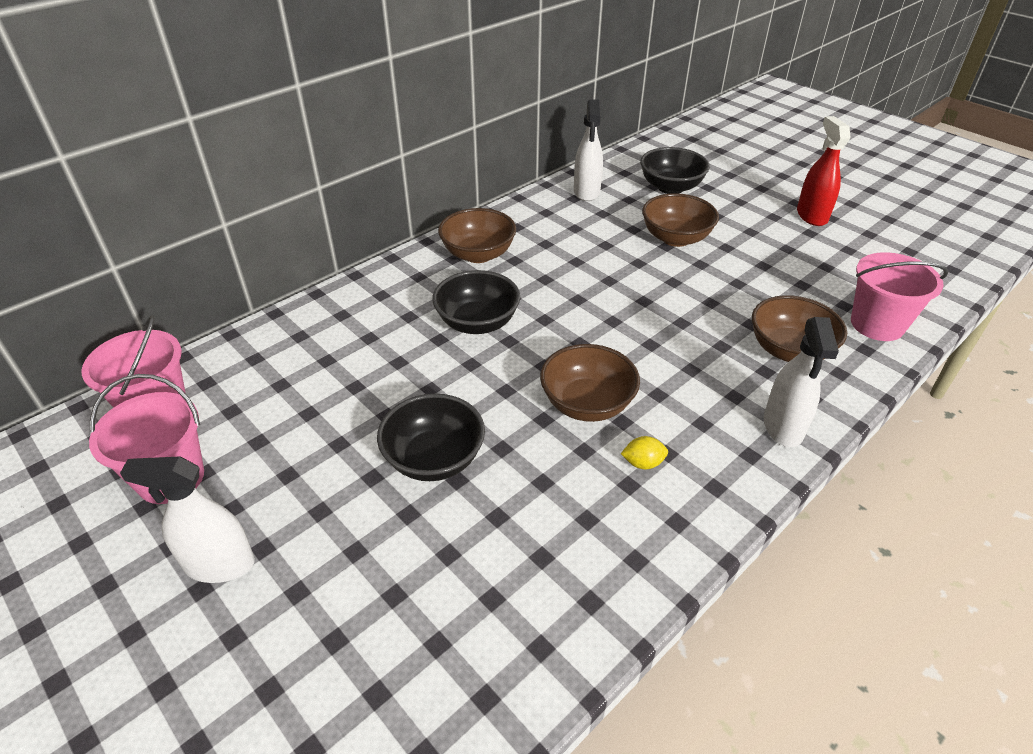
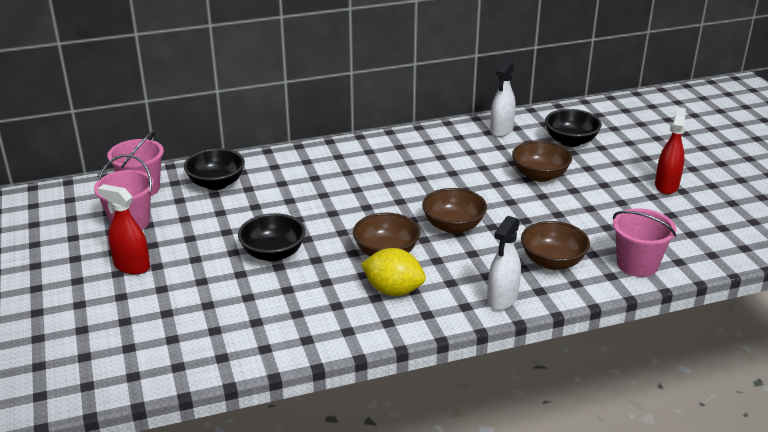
camera: 25 degrees right, 10 degrees down
(219, 564) = (132, 266): white spray bottle -> red spray bottle
(477, 323) = (354, 192): black bowl -> black bowl (216, 183)
(478, 254) = (388, 152): brown bowl -> brown bowl (453, 226)
(643, 463) = (393, 290): yellow lemon -> yellow lemon, size x2.15

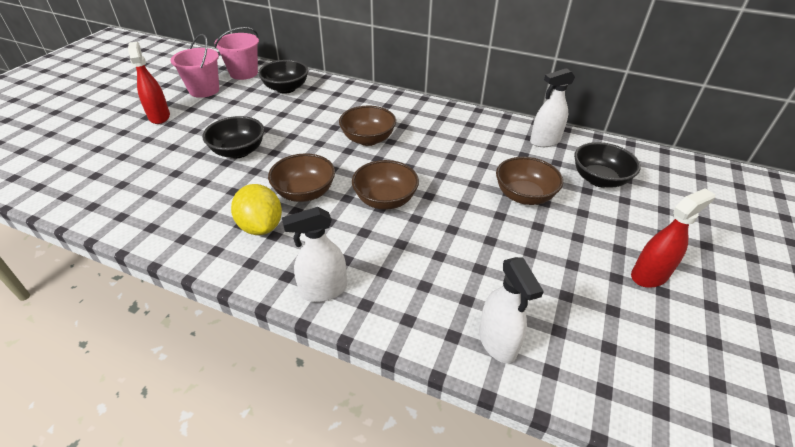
camera: 40 degrees right, 10 degrees up
(552, 261) = (418, 283): brown bowl -> brown bowl (368, 139)
(637, 264) = (497, 342): pink bucket -> white spray bottle

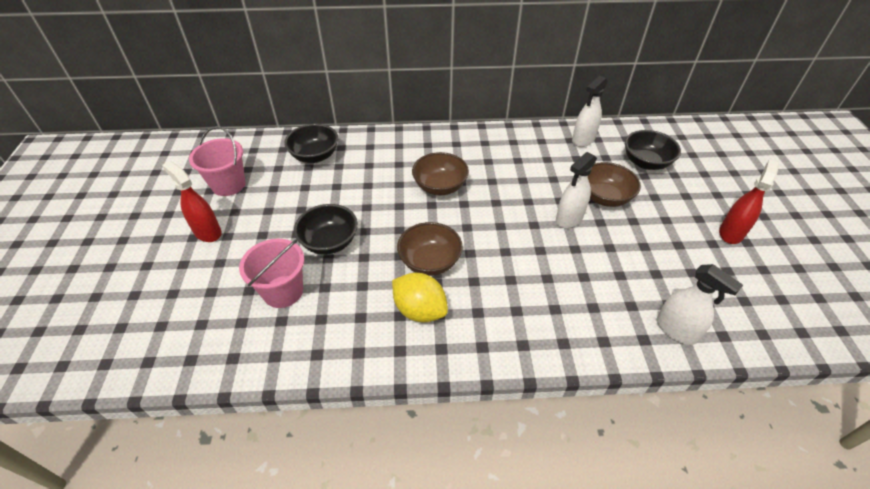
camera: 25 degrees left, 5 degrees up
(244, 73) = (253, 151): pink bucket -> pink bucket (283, 291)
(323, 290) = (522, 346): white spray bottle -> white spray bottle (569, 218)
(385, 200) = (503, 242): brown bowl -> none

